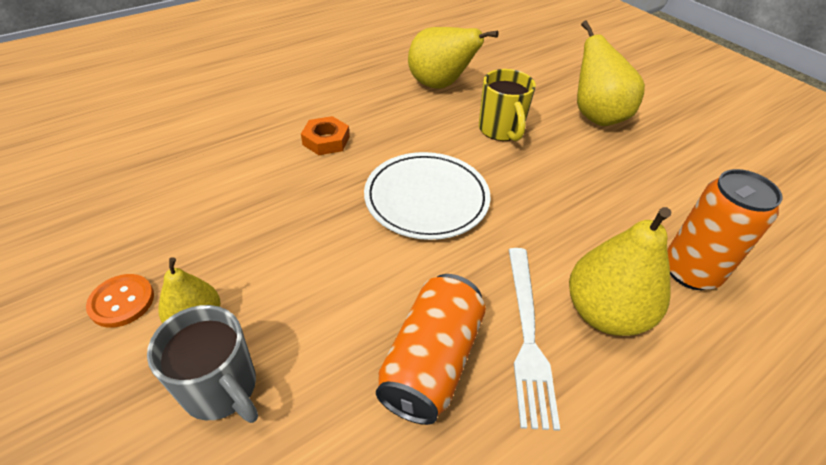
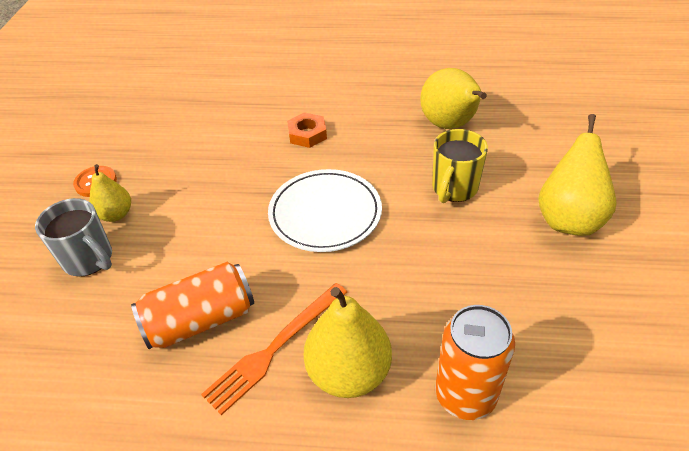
camera: 45 degrees right, 0 degrees up
(221, 389) = (89, 259): grey mug -> grey mug turned 45 degrees counterclockwise
(527, 336) = (275, 348): white fork -> orange fork

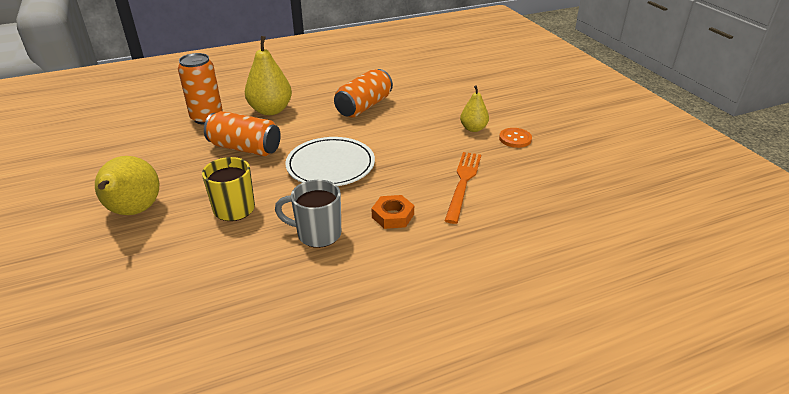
camera: 150 degrees right, 10 degrees down
(89, 259) = (456, 109): grey mug -> grey mug (317, 234)
(275, 348) = (315, 108): orange fork -> orange fork (463, 183)
(418, 284) = (245, 148): none -> orange can
(450, 125) = (254, 267): yellow pear -> none

